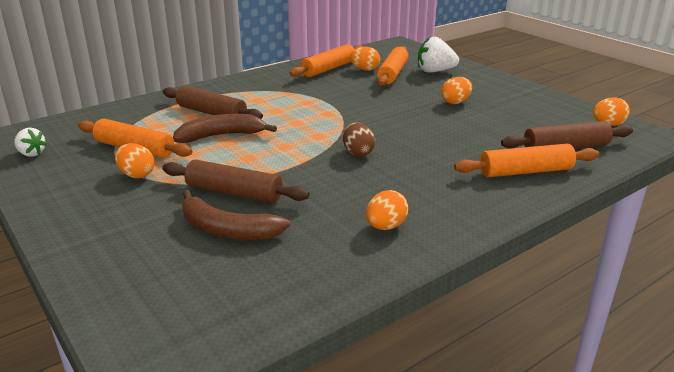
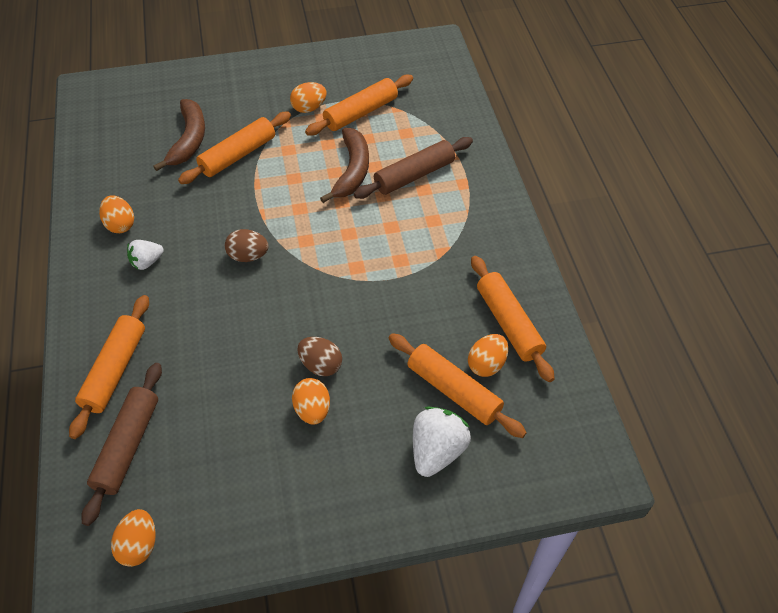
camera: 115 degrees right, 25 degrees up
(31, 154) = (390, 57): white strawberry -> white strawberry (147, 262)
(227, 229) = (189, 140): brown banana -> brown banana turned 135 degrees clockwise
(234, 192) = (238, 155): brown rolling pin -> orange rolling pin
(422, 107) = (321, 365): none -> brown egg

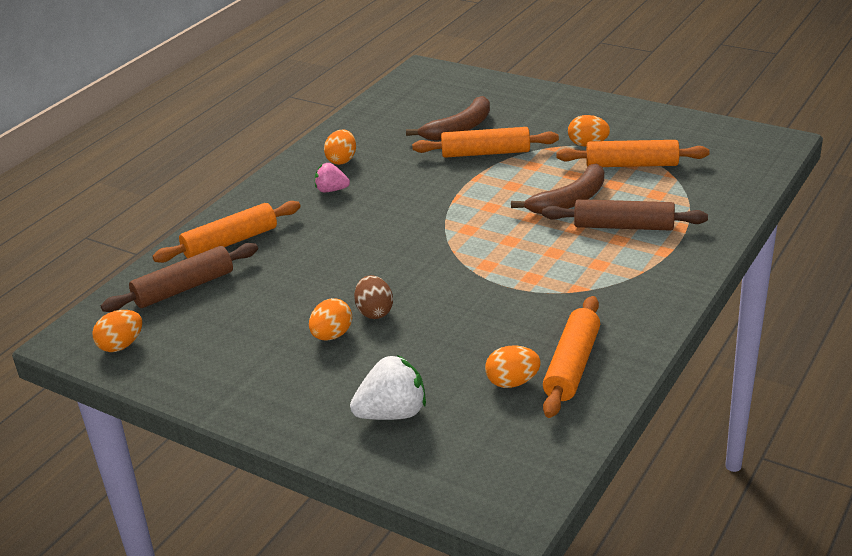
camera: 45 degrees right, 20 degrees down
(147, 262) = (331, 190): white strawberry -> pink strawberry
(248, 256) = (409, 219): brown egg -> none
(454, 390) = (459, 384): orange rolling pin -> none

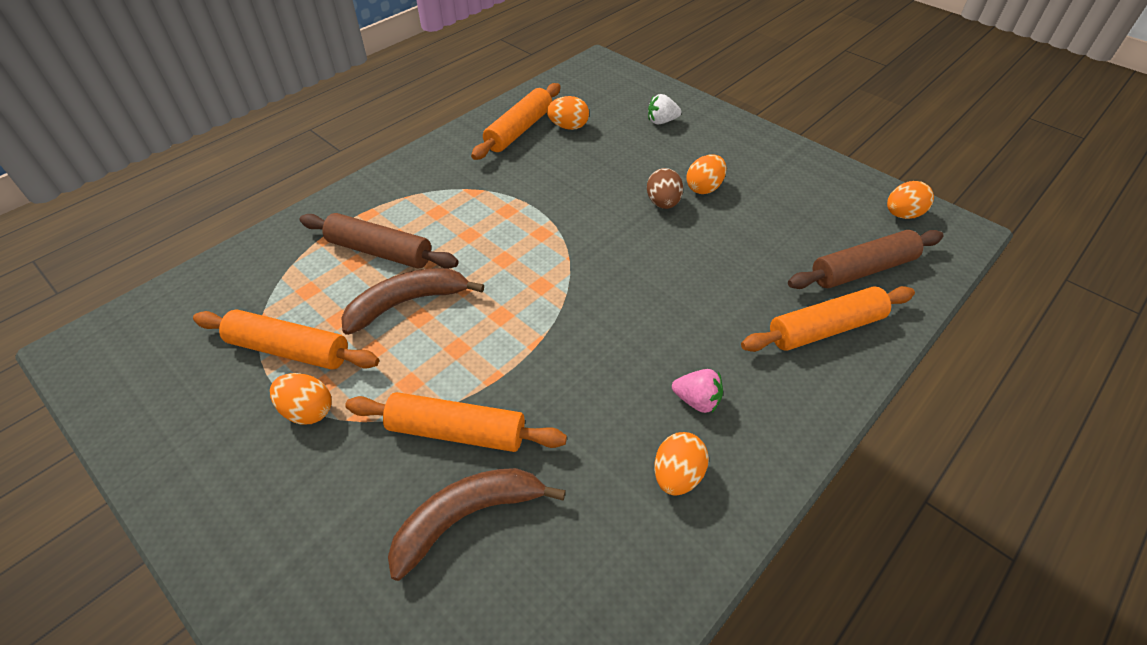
camera: 170 degrees left, 15 degrees up
(392, 413) = (661, 121): white strawberry -> white strawberry, size x0.61

